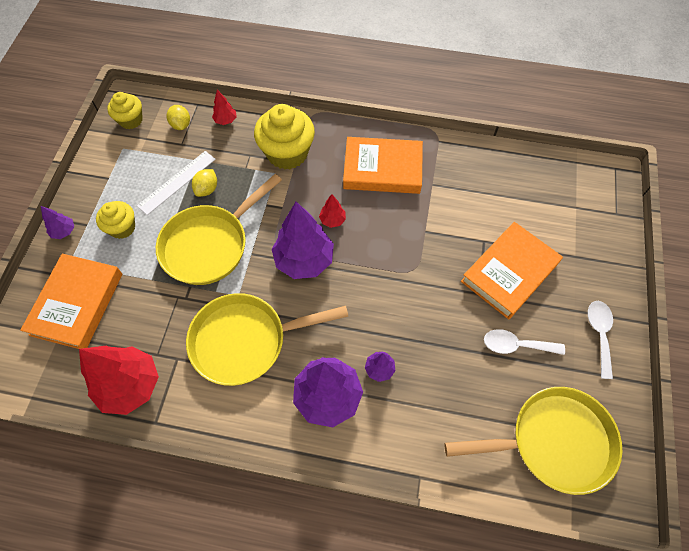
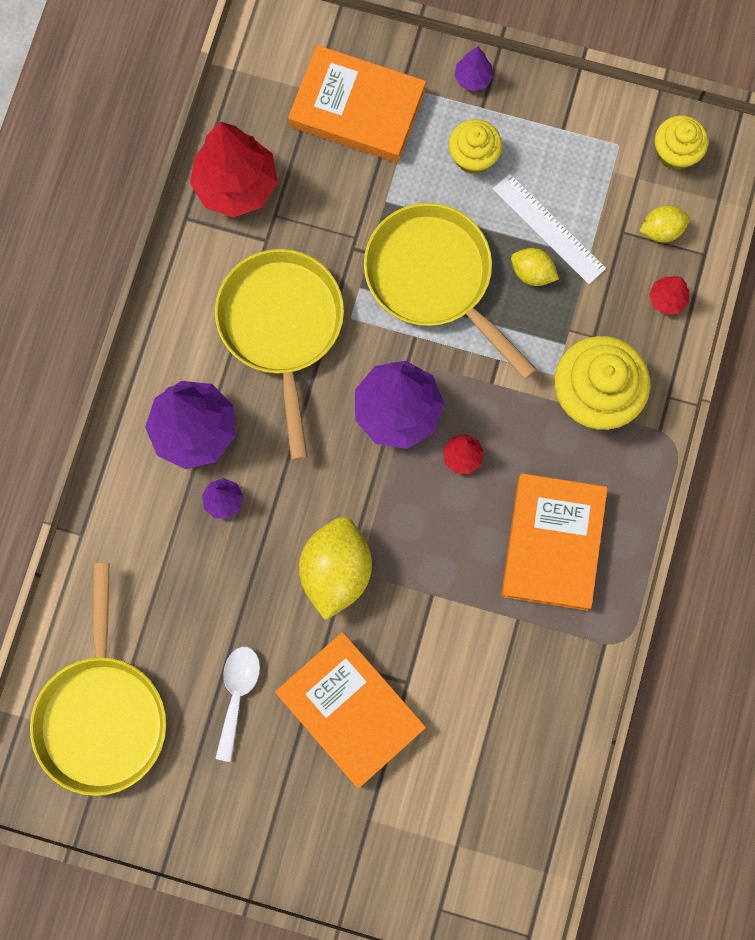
camera: 95 degrees right, 15 degrees up
(419, 289) = (336, 570): none -> yellow lemon
(599, 334) = (241, 819): white spoon -> none

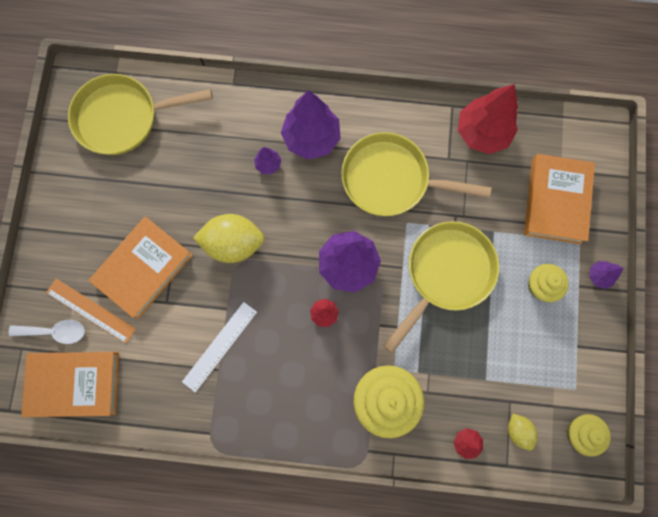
camera: 80 degrees right, 0 degrees up
(237, 694) = (145, 196): white spoon -> white spoon (55, 331)
(282, 327) = (391, 179): yellow pan -> yellow pan turned 150 degrees counterclockwise
(400, 797) = (91, 310): none -> orange ruler
(532, 273) = (465, 341): yellow lemon -> none
(549, 228) = (500, 347): white ruler -> white ruler (220, 346)
(552, 543) = (274, 385): orange book -> orange book (74, 383)

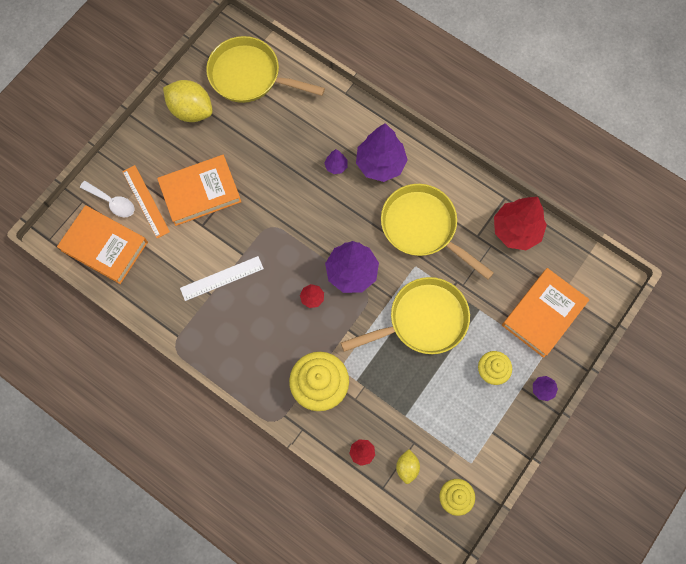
camera: 30 degrees right, 5 degrees down
(233, 243) = (276, 210): yellow lemon -> yellow lemon (191, 110)

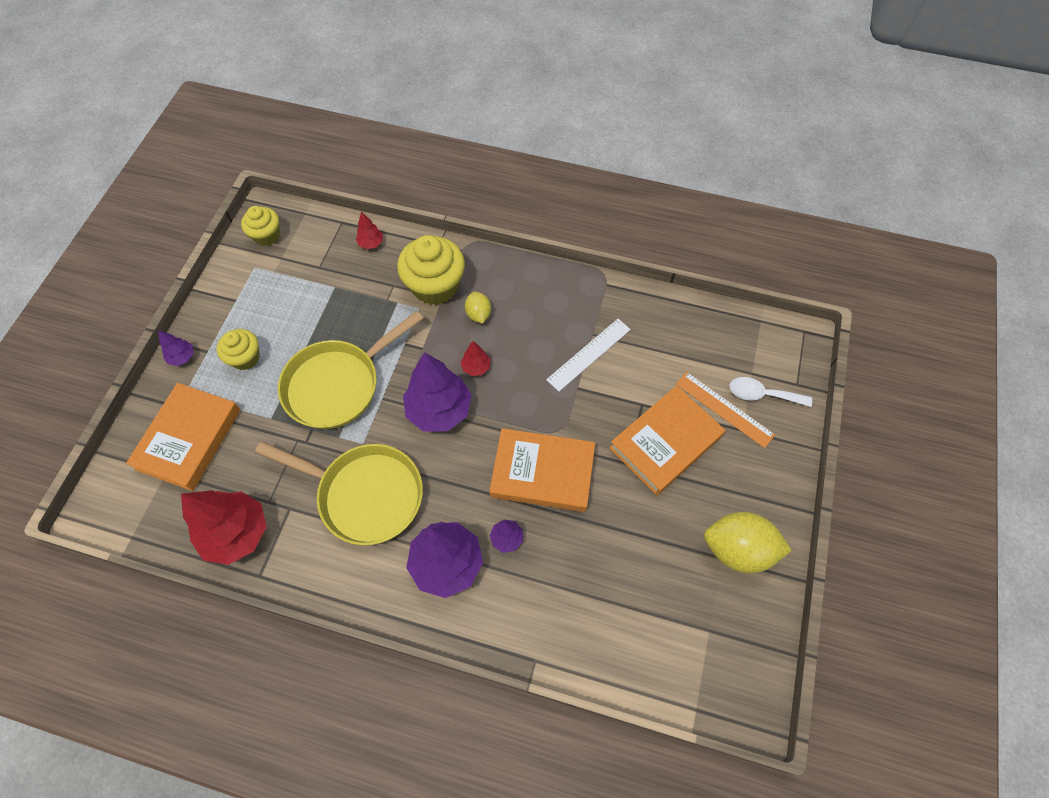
camera: 160 degrees right, 10 degrees down
(104, 246) = (739, 344): orange book -> orange book (542, 472)
(249, 76) = (686, 635): yellow pan -> none
(407, 467) = (321, 245): yellow lemon -> yellow lemon (478, 314)

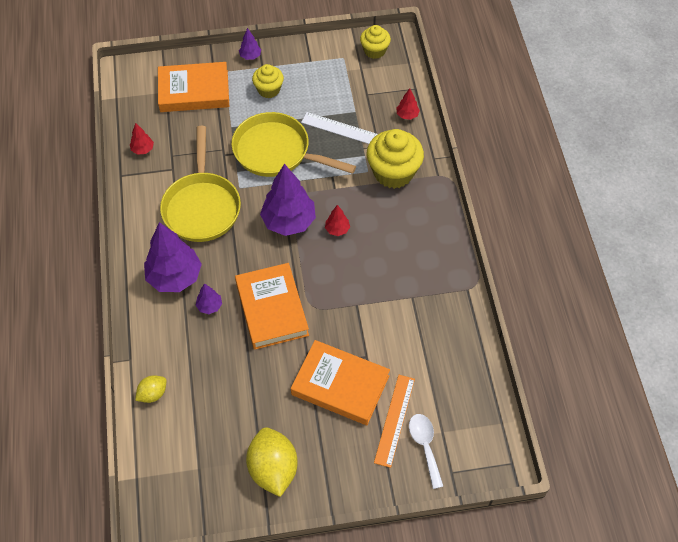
camera: 65 degrees right, 5 degrees down
(237, 533) = (143, 149): red tree -> red tree, size x0.46
(478, 314) = (384, 211): yellow lemon -> yellow lemon (153, 394)
(589, 354) = (391, 301): white ruler -> white ruler (341, 129)

